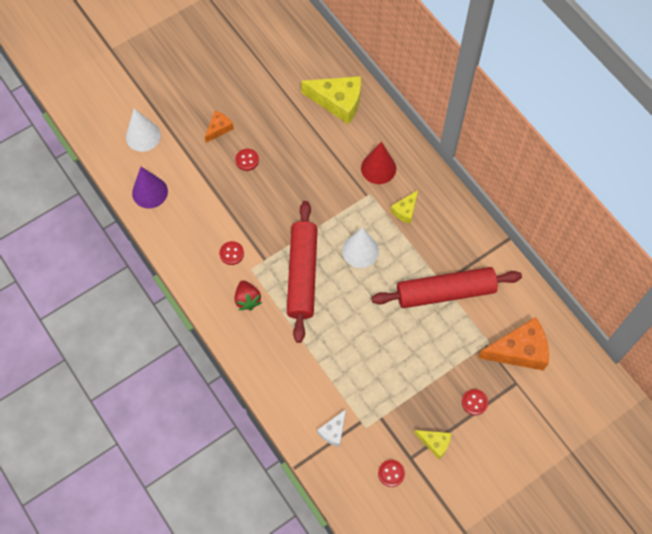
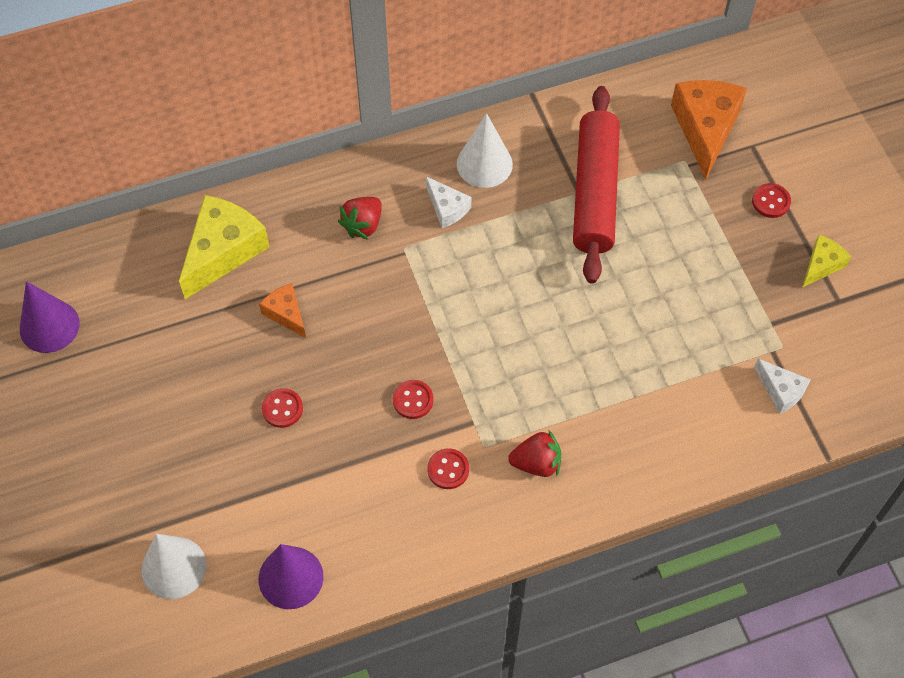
camera: 75 degrees left, 5 degrees down
(219, 128) = (205, 439): orange cheese -> orange cheese (286, 313)
(266, 35) = (49, 326): none -> purple cone
(302, 274) = (515, 373): red rolling pin -> none
(360, 251) = (497, 284): white cone -> white cone (484, 164)
(378, 168) = (363, 225): red cone -> red strawberry
(391, 473) = (857, 331): red button -> red button (413, 400)
(405, 210) = (447, 208): yellow cheese -> white cheese

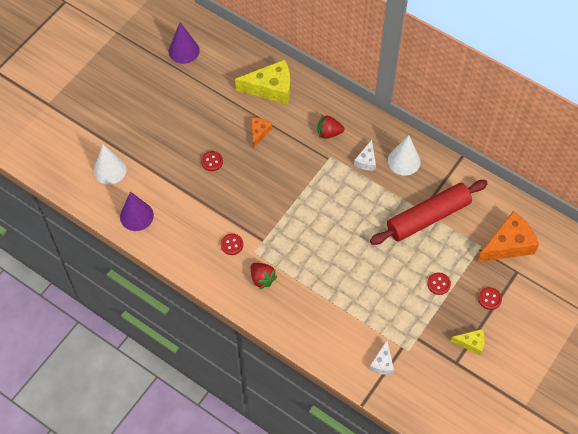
camera: 55 degrees right, 0 degrees up
(413, 400) = (255, 209): red button -> red button (438, 284)

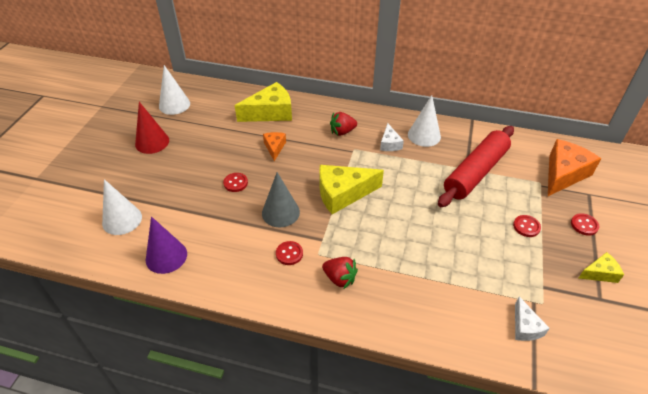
camera: 20 degrees left, 15 degrees down
(152, 92) = (152, 142): none -> red cone
(184, 51) = (174, 105): purple cone -> white cone
(239, 204) = (280, 212): none -> grey cone
(299, 202) = (342, 194): none -> yellow cheese

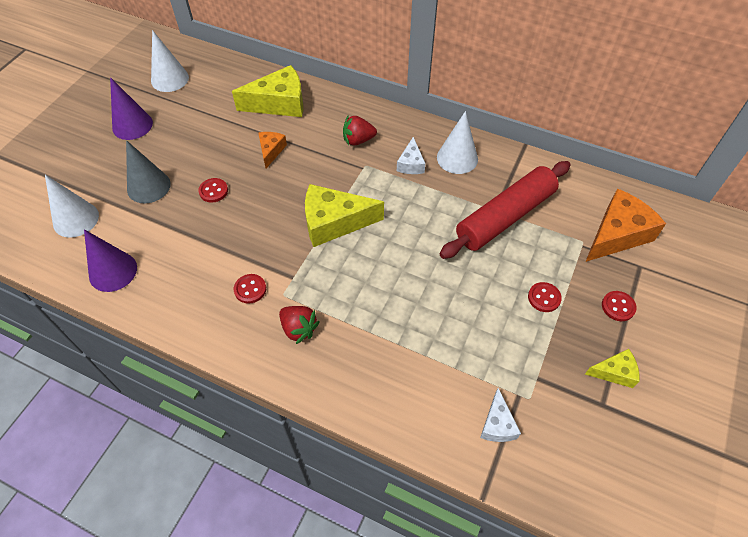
camera: 10 degrees right, 10 degrees up
(152, 142) = (132, 125): red cone -> purple cone
(280, 212) = (255, 236): grey cone -> grey cone (148, 186)

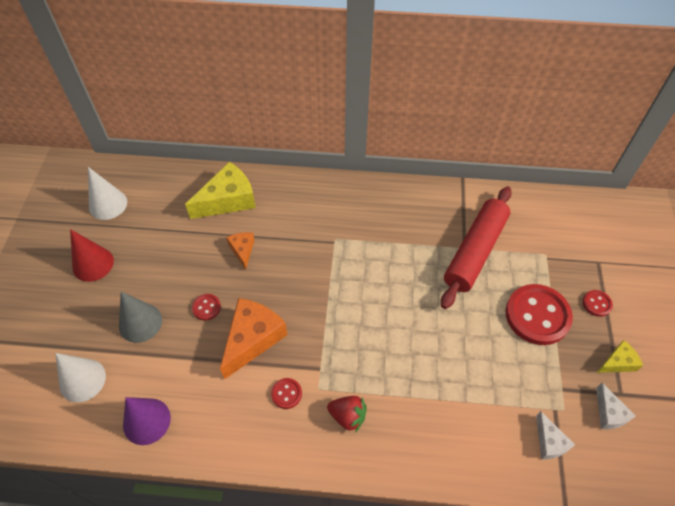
camera: 20 degrees left, 0 degrees up
(132, 125) = (93, 264): purple cone -> red cone
(334, 222) = (332, 303): yellow cheese -> none
(358, 140) = (317, 216): red strawberry -> none
(411, 164) = (374, 225): white cheese -> white cheese (609, 413)
(457, 158) = (411, 208): white cone -> none
(544, 298) = (537, 315): red button -> red button, size x2.24
(617, 234) = (569, 239): orange cheese -> orange cheese (253, 339)

